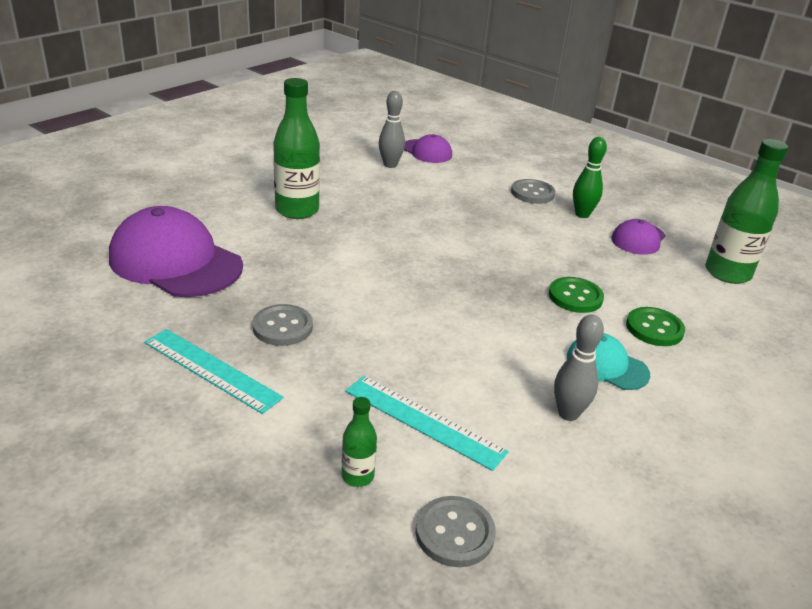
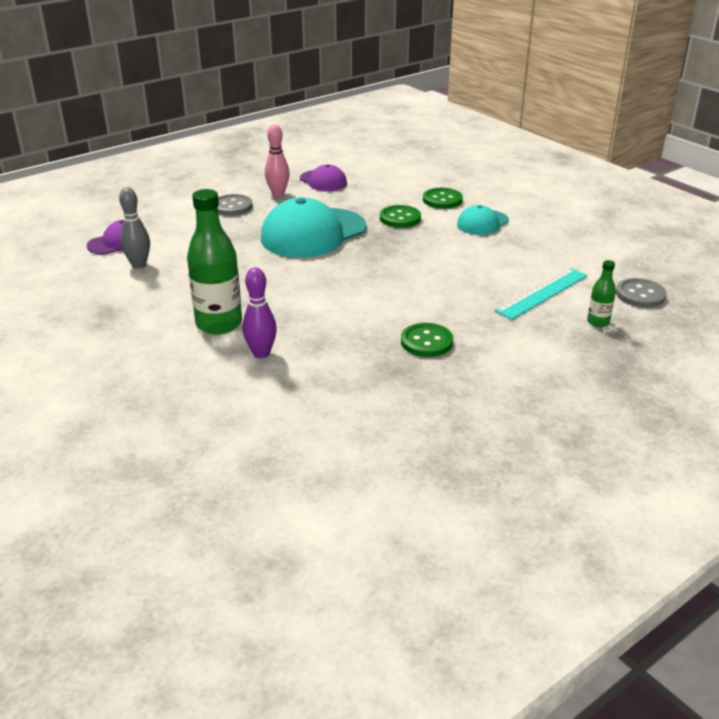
camera: 75 degrees left, 0 degrees up
(175, 262) = (304, 399): purple cap -> none
(211, 369) = (484, 378): turquoise ruler -> none
(249, 234) = (261, 353): none -> purple bowling pin
(282, 327) = (426, 342): grey button -> green button
(499, 242) = (313, 233): none -> turquoise cap
(568, 414) = (532, 244): grey bowling pin -> none
(582, 214) = (278, 194): green bowling pin -> pink bowling pin
(727, 273) = (378, 163): green bottle -> none

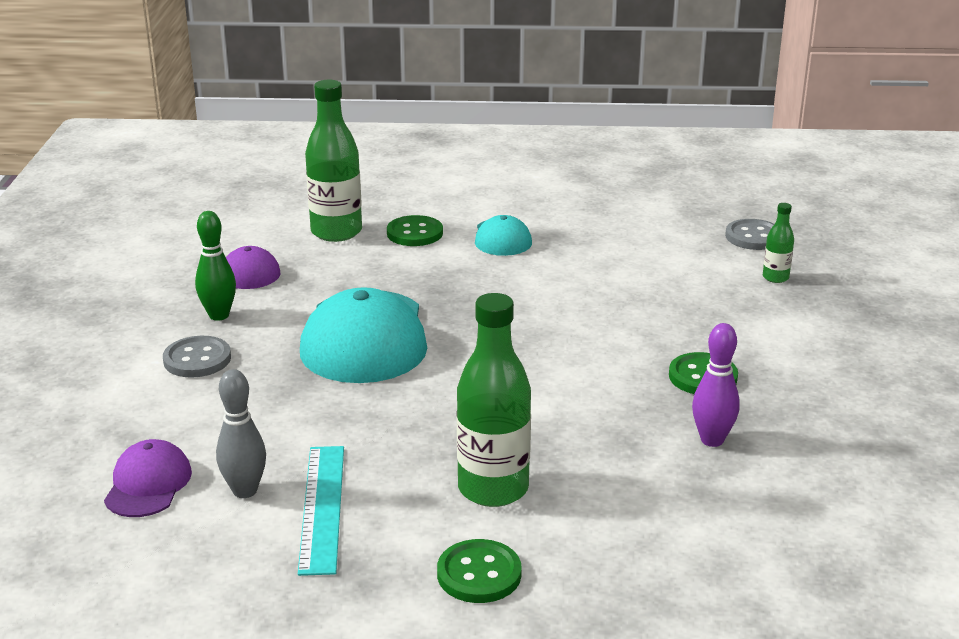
camera: 50 degrees left, 5 degrees down
(261, 353) = (600, 486): purple bowling pin -> purple bowling pin (712, 440)
(278, 194) = (219, 315): pink bowling pin -> green bowling pin
(400, 218) = (416, 273): green button -> green button (479, 574)
(406, 182) = (336, 232): none -> green bottle
(542, 293) = (688, 277): turquoise ruler -> turquoise ruler (322, 507)

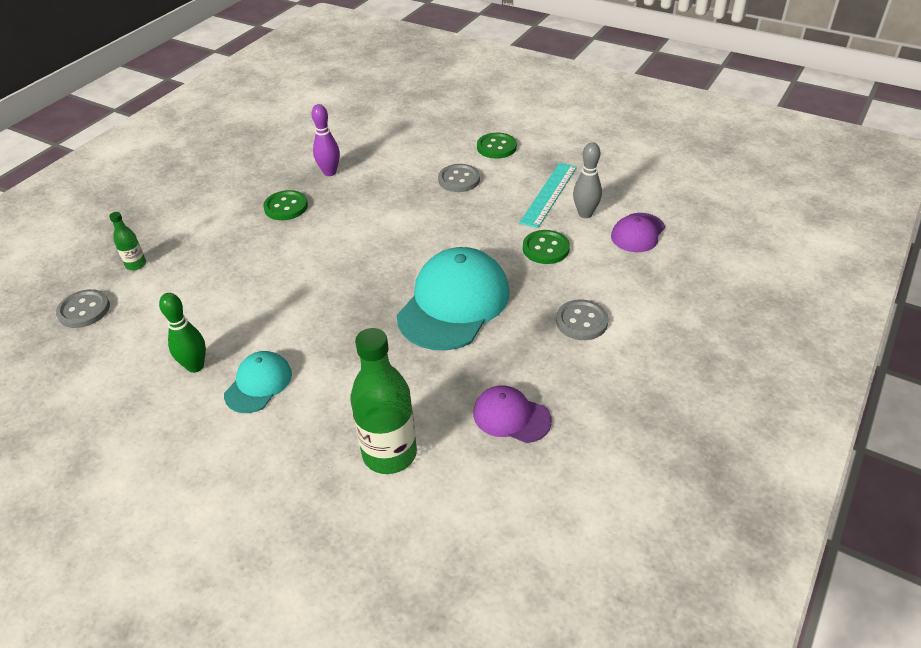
camera: 150 degrees left, 15 degrees up
(219, 315) = (549, 365): green bowling pin -> green bowling pin (195, 366)
(414, 233) = (323, 421): green button -> green button (545, 248)
(493, 489) = (459, 179): green bottle -> grey button

